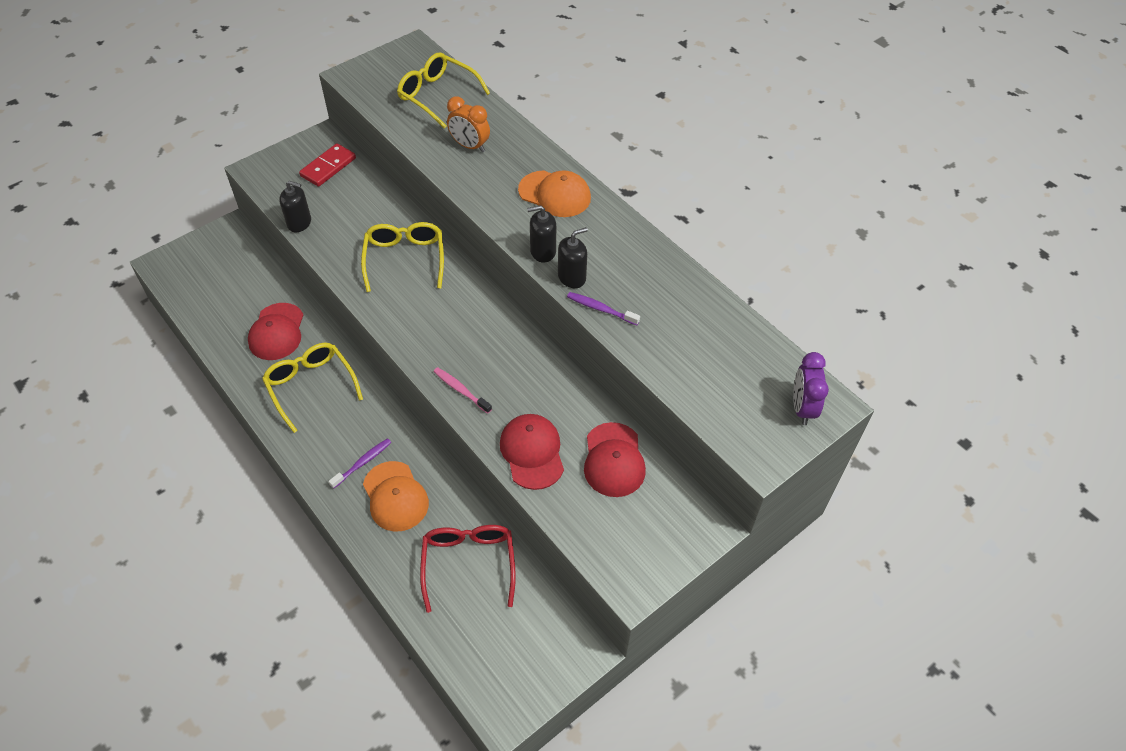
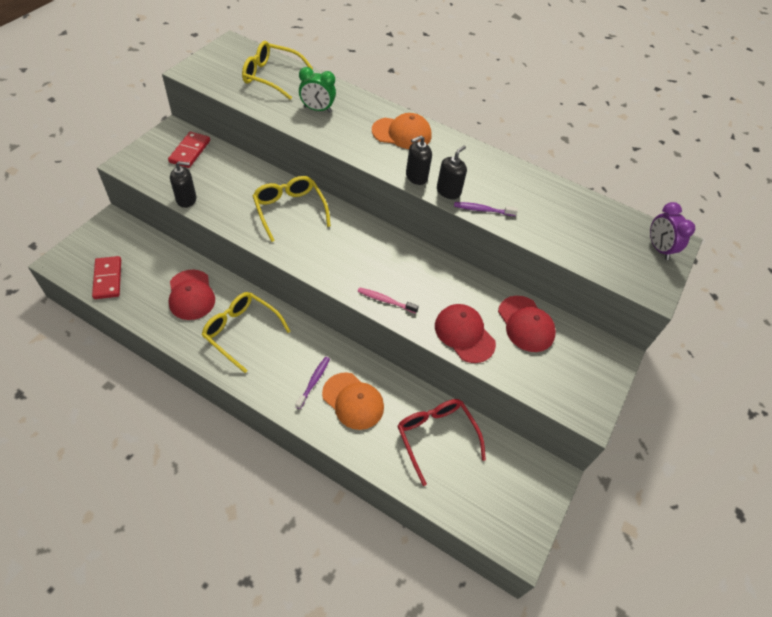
camera: 25 degrees left, 0 degrees up
(200, 293) = (108, 279): none -> red domino
(470, 146) = (317, 109): orange clock -> green clock

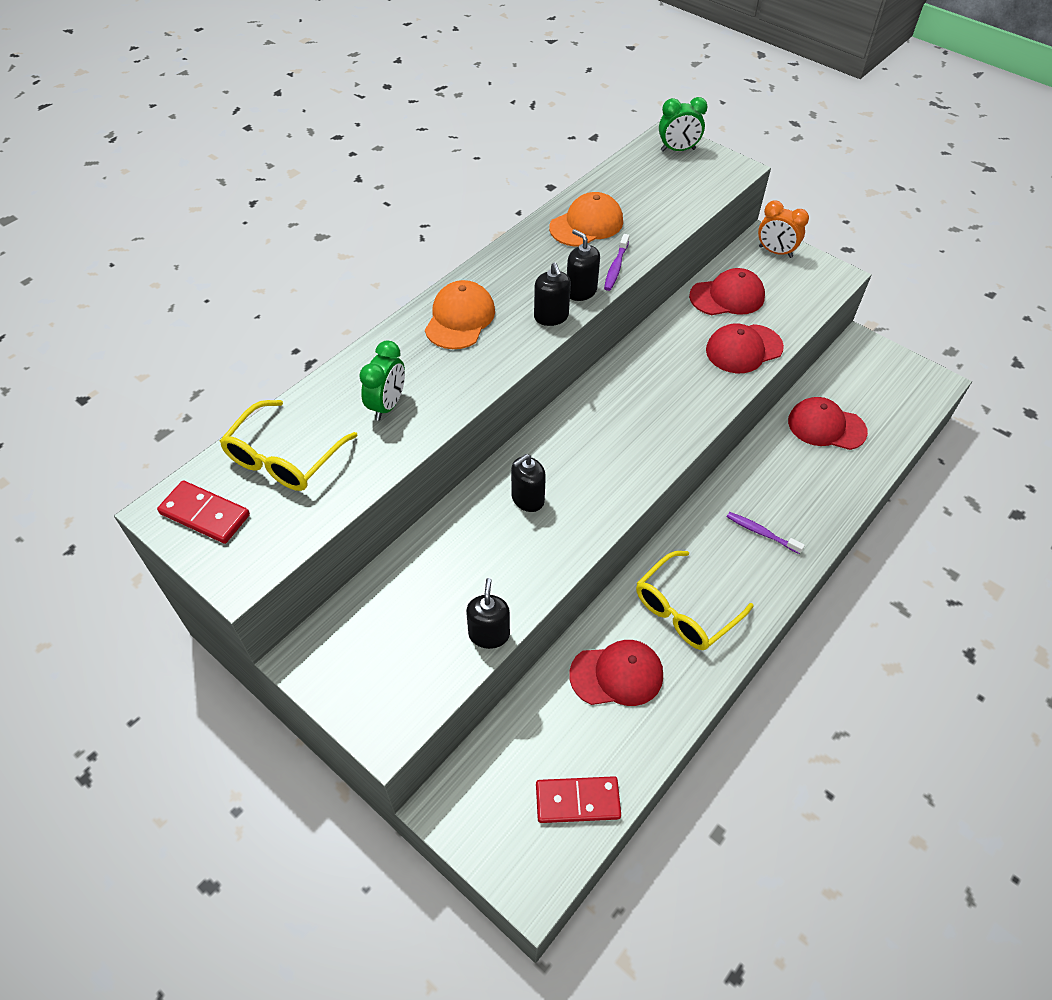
camera: 75 degrees left, 0 degrees up
(190, 151) = (369, 631): red domino -> red domino (205, 514)
(289, 210) = (527, 499): yellow glasses -> black soap dispenser
(353, 401) = (786, 495): orange cap -> orange cap (586, 224)
(385, 300) = (696, 412): pink toothbrush -> none
(436, 436) = (826, 426): red glasses -> red cap
(602, 363) = (775, 252): none -> orange clock
(658, 248) = (678, 150): purple clock -> green clock

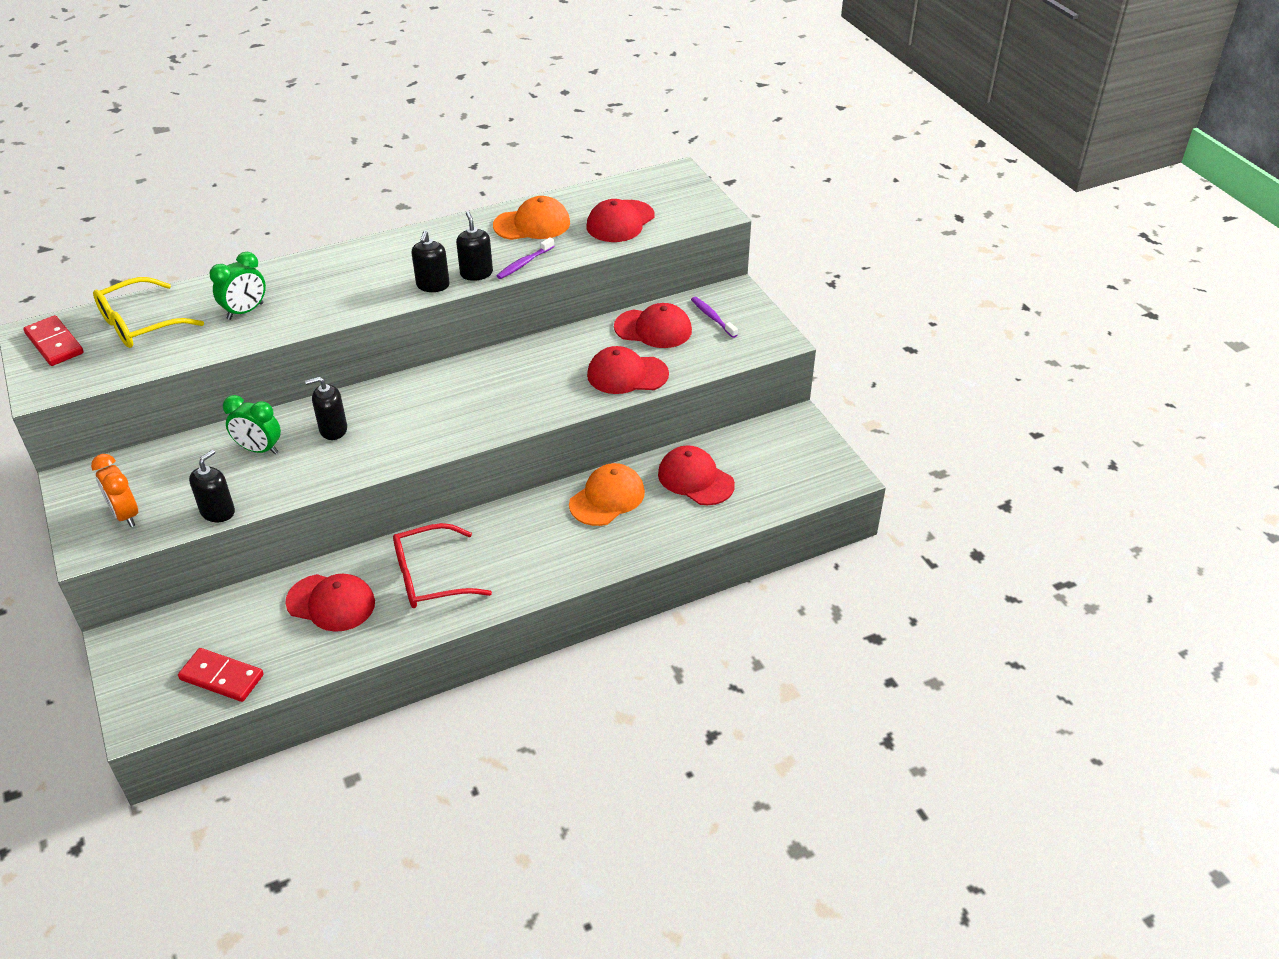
camera: 25 degrees right, 10 degrees down
(460, 318) = (358, 266): orange cap -> orange cap (607, 498)
(663, 199) = (620, 222): none -> red cap
(678, 150) = (675, 185): green clock -> green clock (259, 449)
(684, 610) = (430, 577): yellow glasses -> red glasses
(761, 533) = (553, 542): purple toothbrush -> purple toothbrush (712, 317)
(775, 252) = (736, 305): orange clock -> orange clock (125, 515)

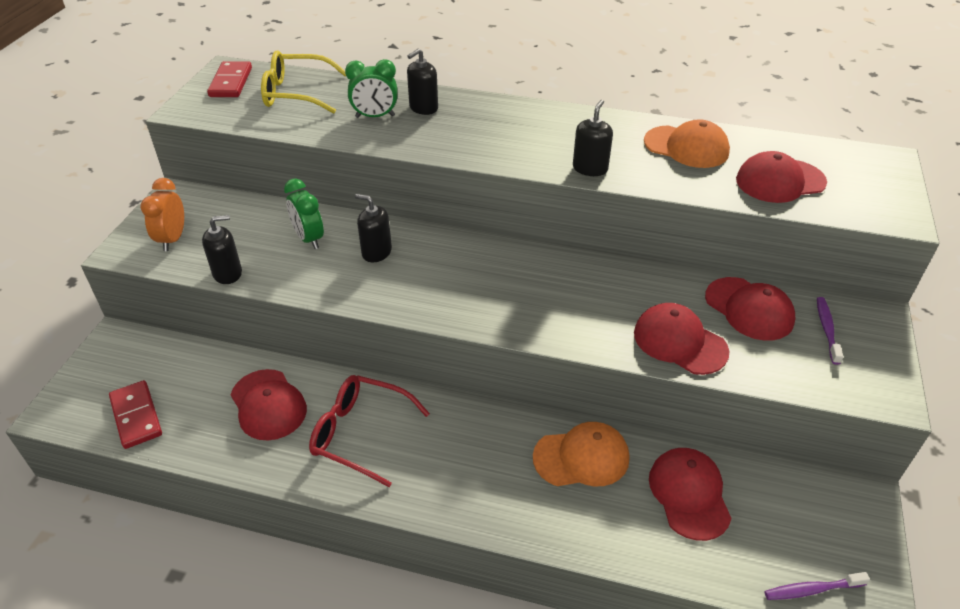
camera: 40 degrees right, 0 degrees up
(433, 285) = (541, 162): black soap dispenser -> black soap dispenser (423, 108)
(524, 263) = (643, 179): purple toothbrush -> purple toothbrush (811, 589)

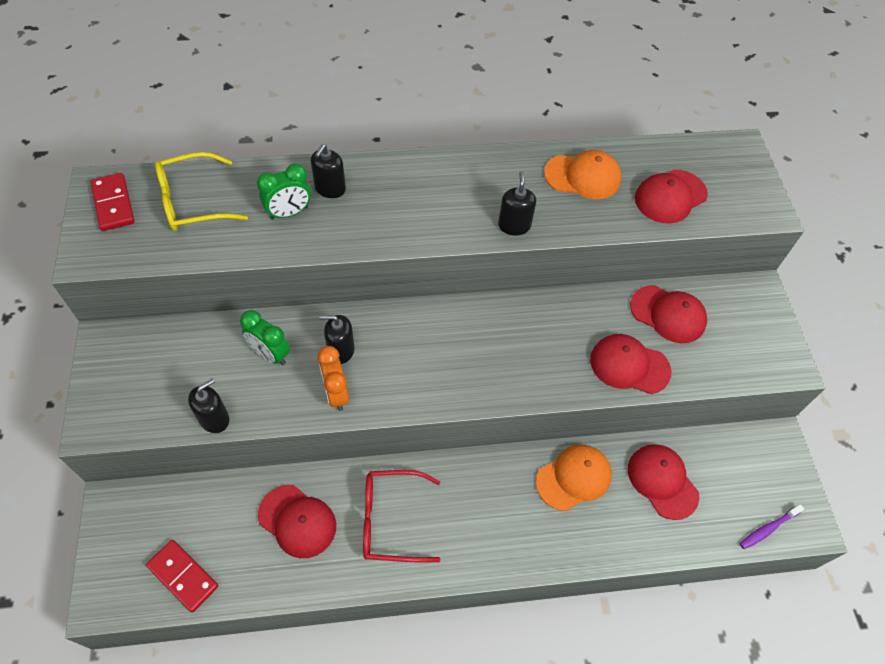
camera: 25 degrees left, 15 degrees up
(172, 239) = (136, 396): orange clock -> orange clock (336, 393)
(827, 329) = (729, 316): purple toothbrush -> none

